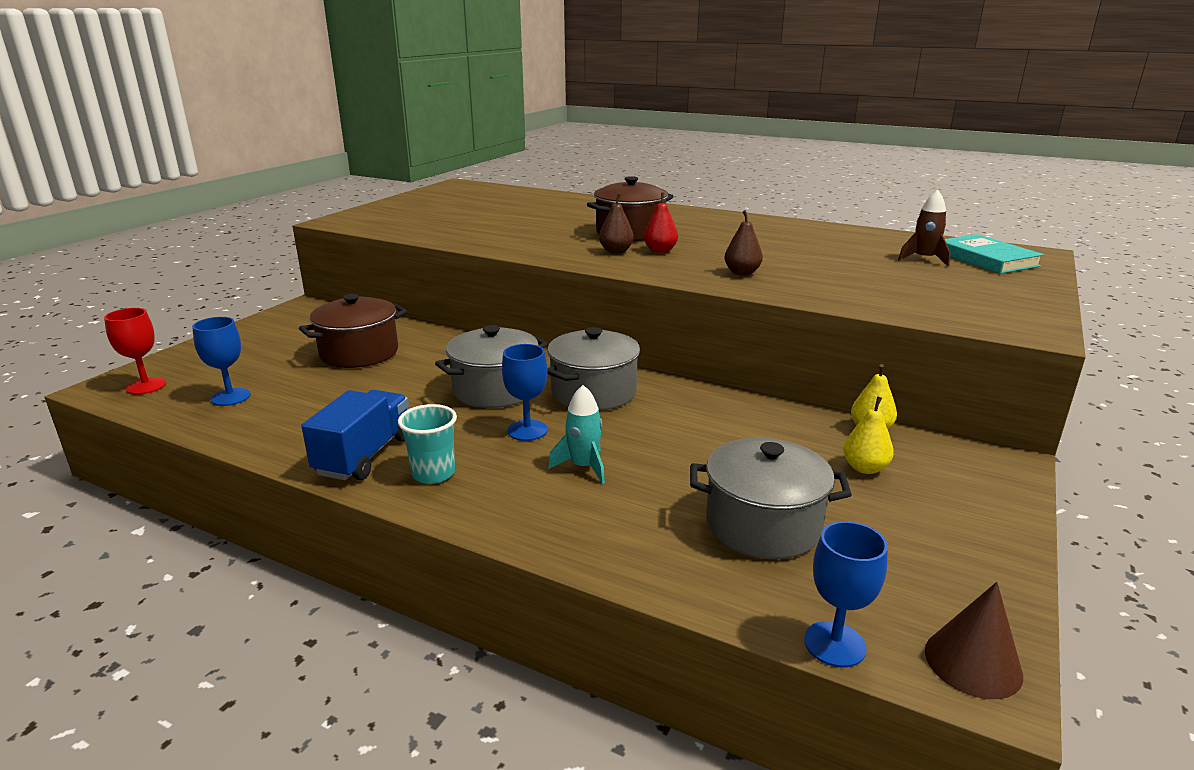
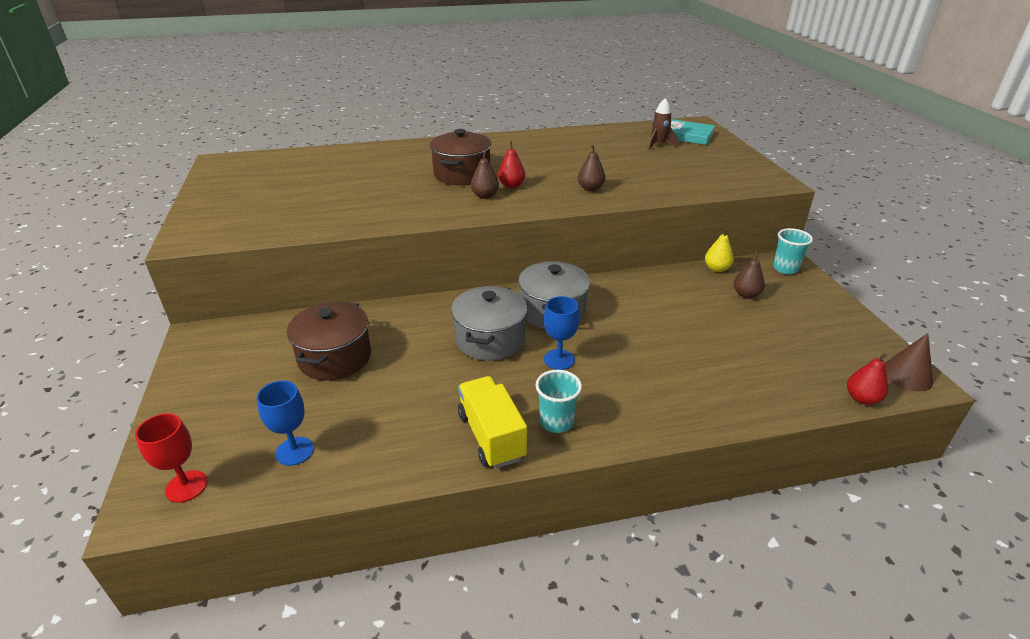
camera: 40 degrees left, 10 degrees up
(364, 456) = (491, 436): blue truck -> yellow truck
(583, 467) = (628, 367): turquoise rocket -> none
(763, 525) = (755, 353): grey pot -> none
(834, 644) = (861, 398): blue goblet -> red pear
(865, 468) = (746, 294): yellow pear -> brown pear
(985, 467) = (785, 268): none -> turquoise cup

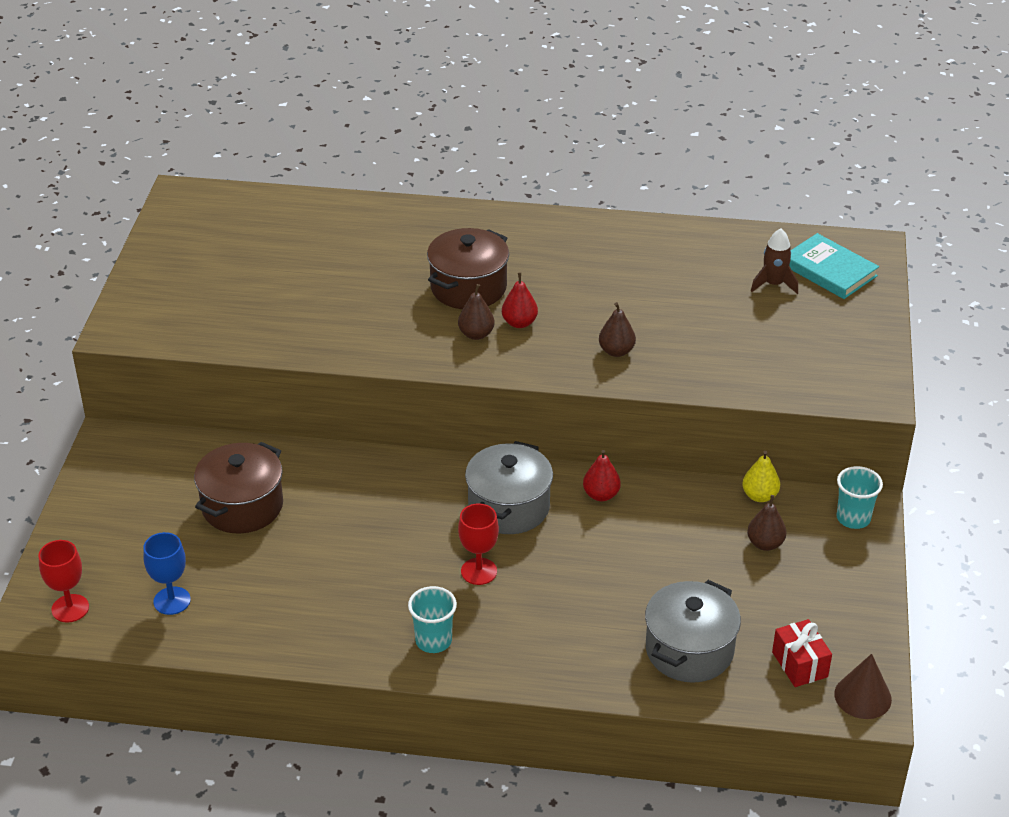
camera: 20 degrees right, 5 degrees up
(490, 339) = (417, 526): grey pot -> grey pot (689, 650)
(491, 436) = (361, 637): yellow truck -> none
(559, 359) = (479, 571): blue goblet -> red goblet
(843, 365) = (799, 664): none -> red gift
(861, 398) = (781, 707): red pear -> red pear (601, 495)

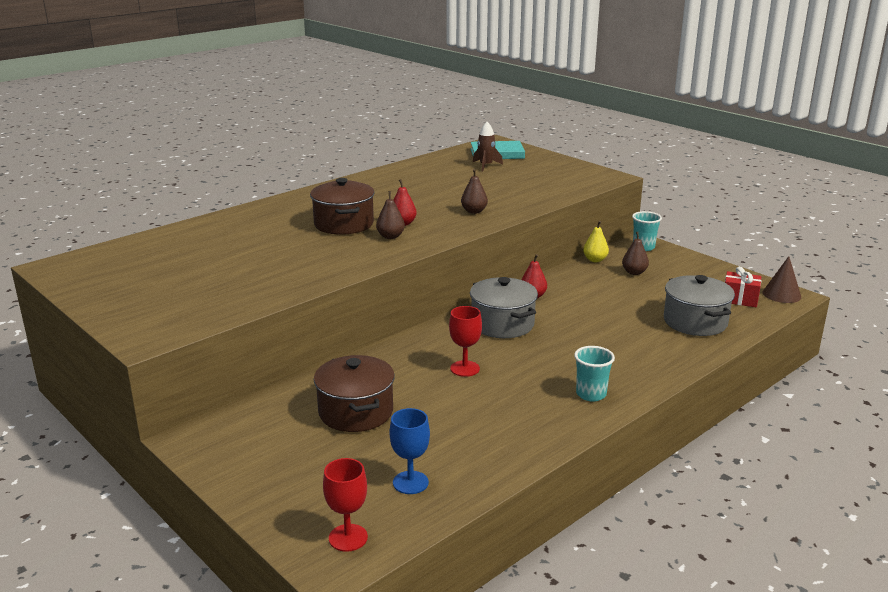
camera: 50 degrees left, 15 degrees down
(479, 571) = (546, 355): red goblet -> red goblet (465, 368)

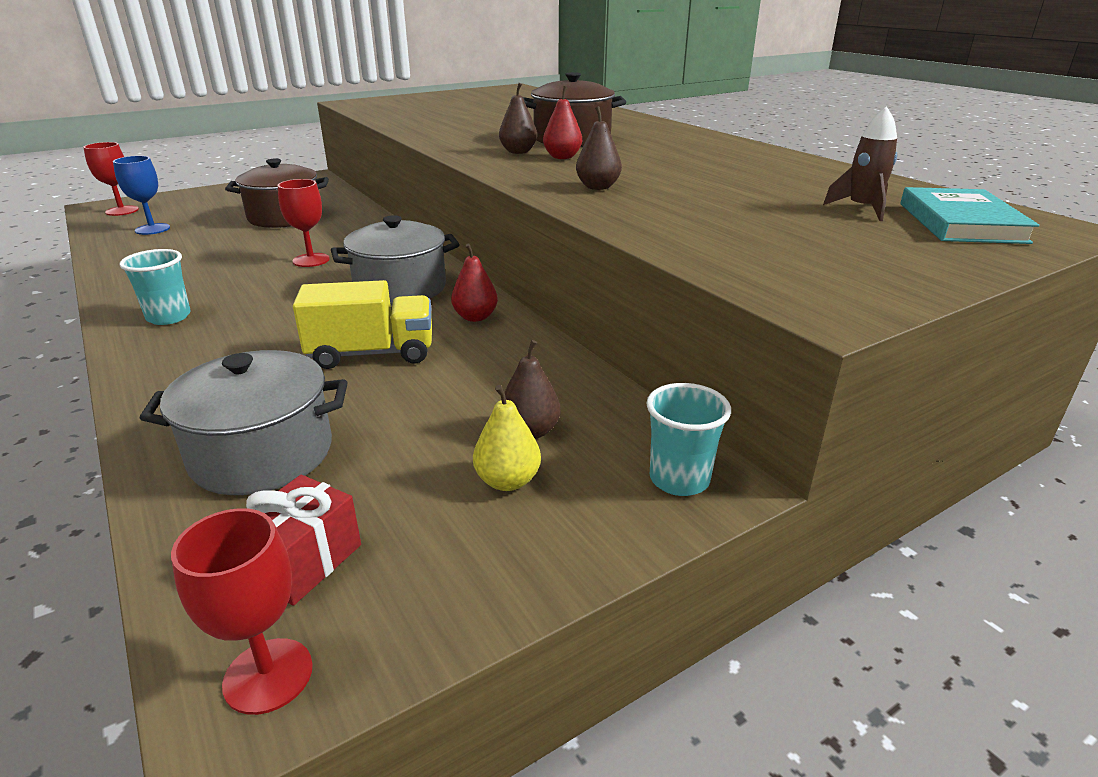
camera: 100 degrees right, 5 degrees up
(593, 316) = (372, 353): none -> yellow truck
(595, 260) = (609, 396): yellow pear -> yellow pear (507, 481)
(781, 294) = (268, 675): brown cone -> red goblet

